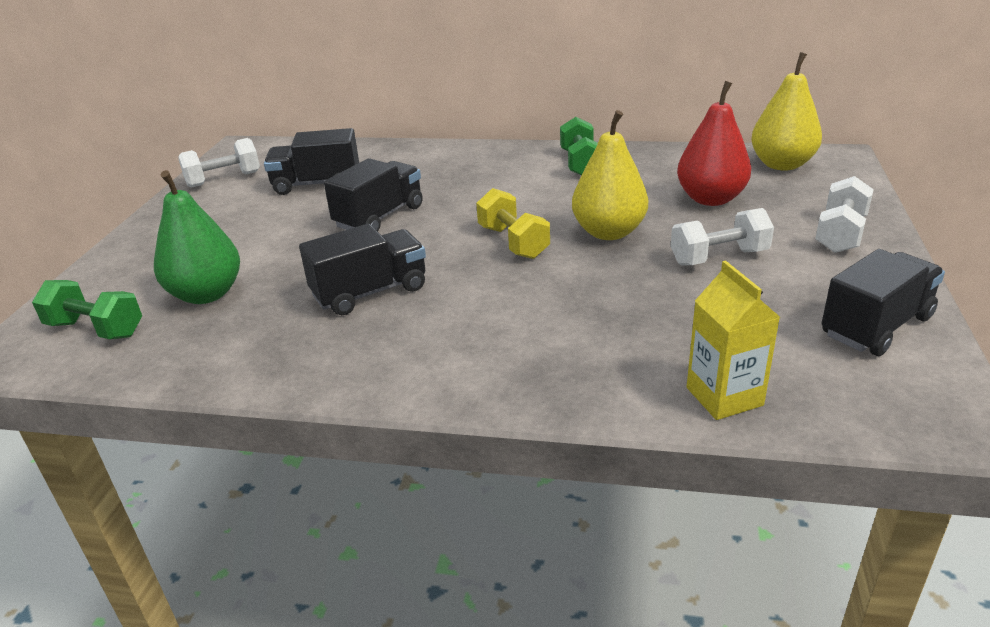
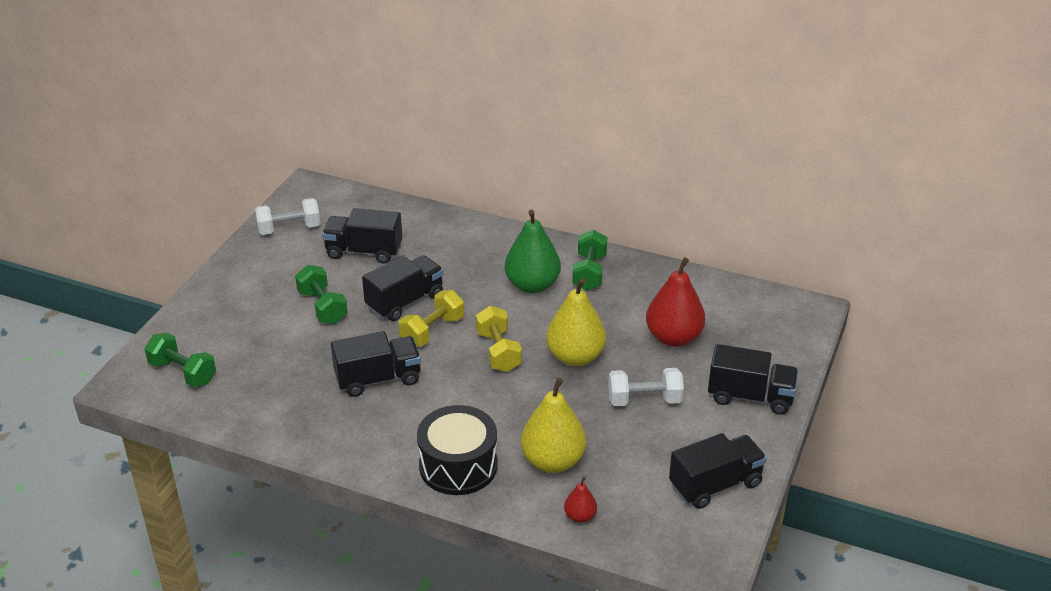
camera: 10 degrees right, 5 degrees up
(206, 294) = (261, 356): green pear -> green pear (532, 285)
(278, 236) = (322, 307): none -> green dumbbell
(423, 237) = (432, 331): none -> yellow dumbbell
(518, 367) = (458, 466): none -> black drum
(724, 396) = (580, 516): yellow carton -> red pear
(782, 164) = (756, 310): yellow pear -> yellow pear (553, 461)
(840, 234) = (750, 396): white dumbbell -> black truck

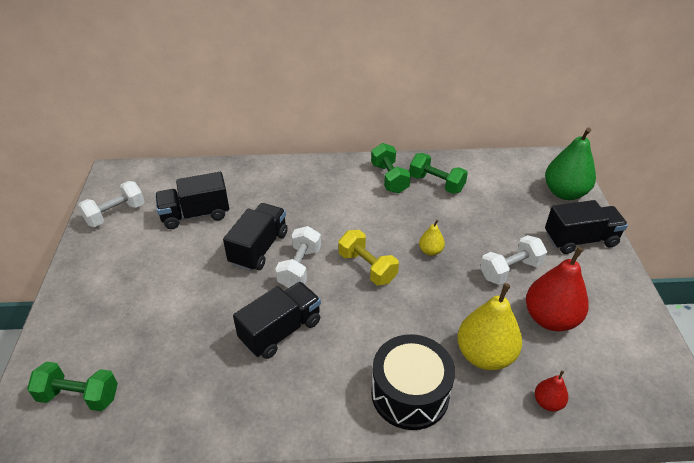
camera: 25 degrees left, 5 degrees up
(322, 307) = (187, 277): green dumbbell -> green dumbbell (436, 183)
(432, 331) = (300, 267): yellow dumbbell -> white dumbbell
(532, 285) = (354, 201): green pear -> green pear (564, 193)
(575, 357) = (430, 251): yellow pear -> yellow pear, size x0.48
(673, 337) = (489, 210): red pear -> red pear (550, 318)
(715, 485) = (621, 326): black truck -> none

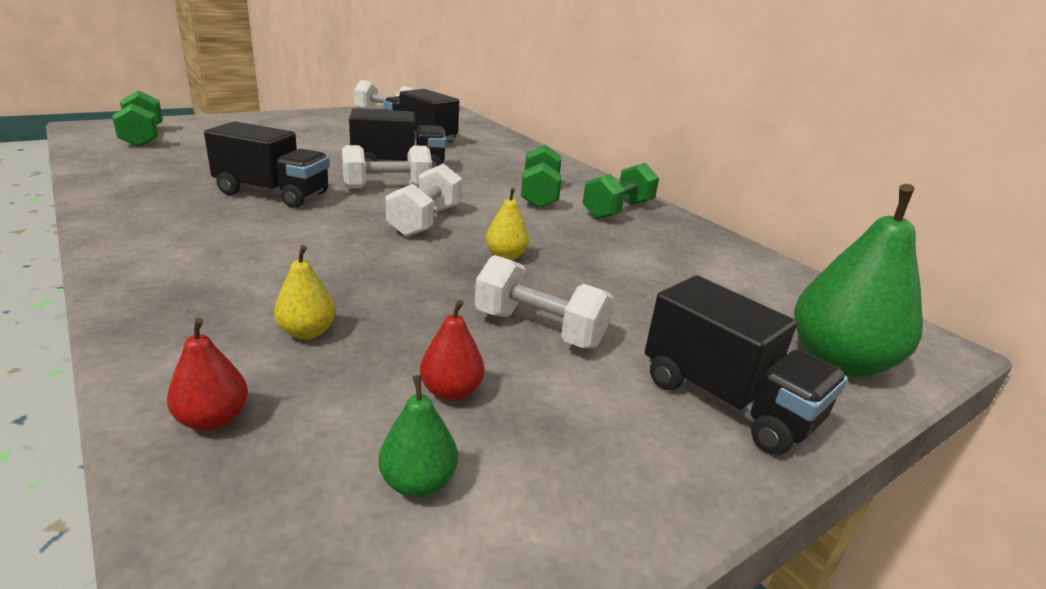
camera: 55 degrees right, 15 degrees down
(367, 267) = (425, 221): yellow dumbbell -> white dumbbell
(410, 393) = (194, 282): black drum -> none
(436, 183) = (658, 241): green dumbbell -> green dumbbell (539, 195)
(485, 355) = (307, 332): yellow pear -> yellow pear, size x0.48
(550, 318) = (451, 392): red pear -> red pear, size x0.48
(603, 347) = (418, 482): none -> green pear

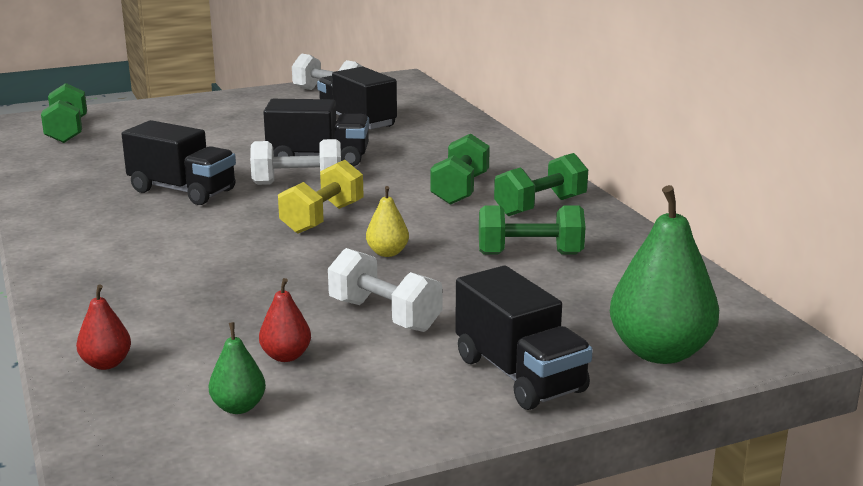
camera: 15 degrees right, 5 degrees down
(307, 332) = (185, 311): yellow pear -> none
(425, 221) = (322, 218): white dumbbell -> yellow dumbbell
(639, 256) = (530, 254): none -> green dumbbell

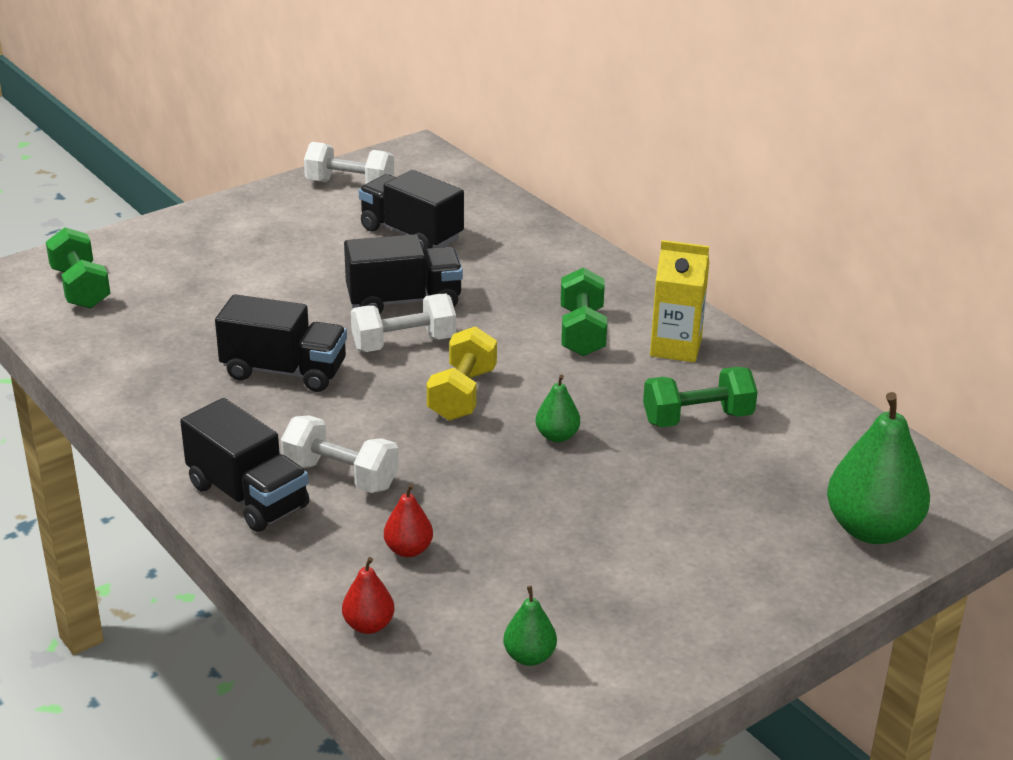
camera: 15 degrees left, 10 degrees up
(286, 356) = (536, 588): red pear -> red pear (408, 550)
(384, 315) = (600, 522): white dumbbell -> white dumbbell (340, 476)
(387, 253) = (557, 436): yellow pear -> green pear
(519, 375) = (761, 576): black truck -> black truck (248, 496)
(540, 206) = (675, 347): green dumbbell -> yellow carton

